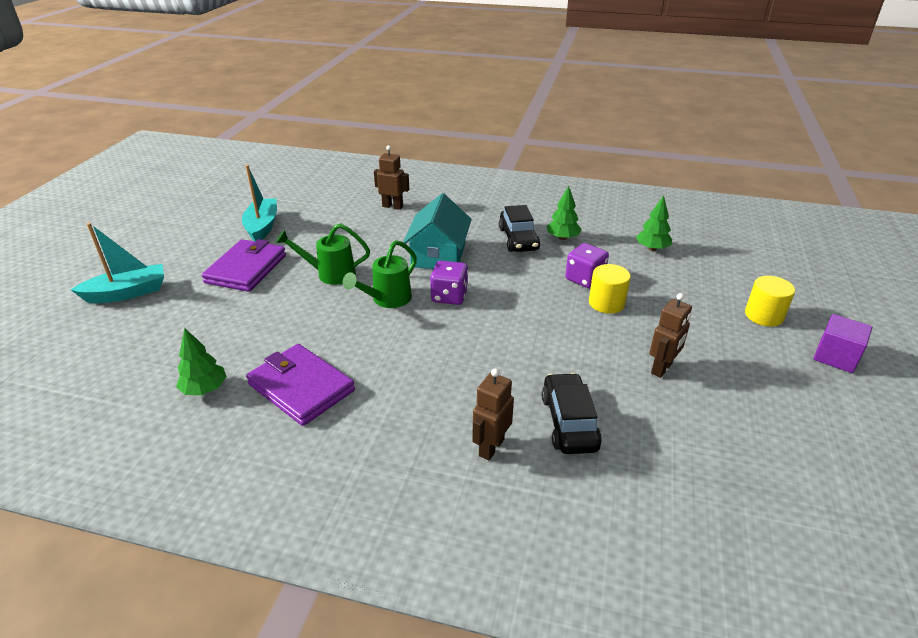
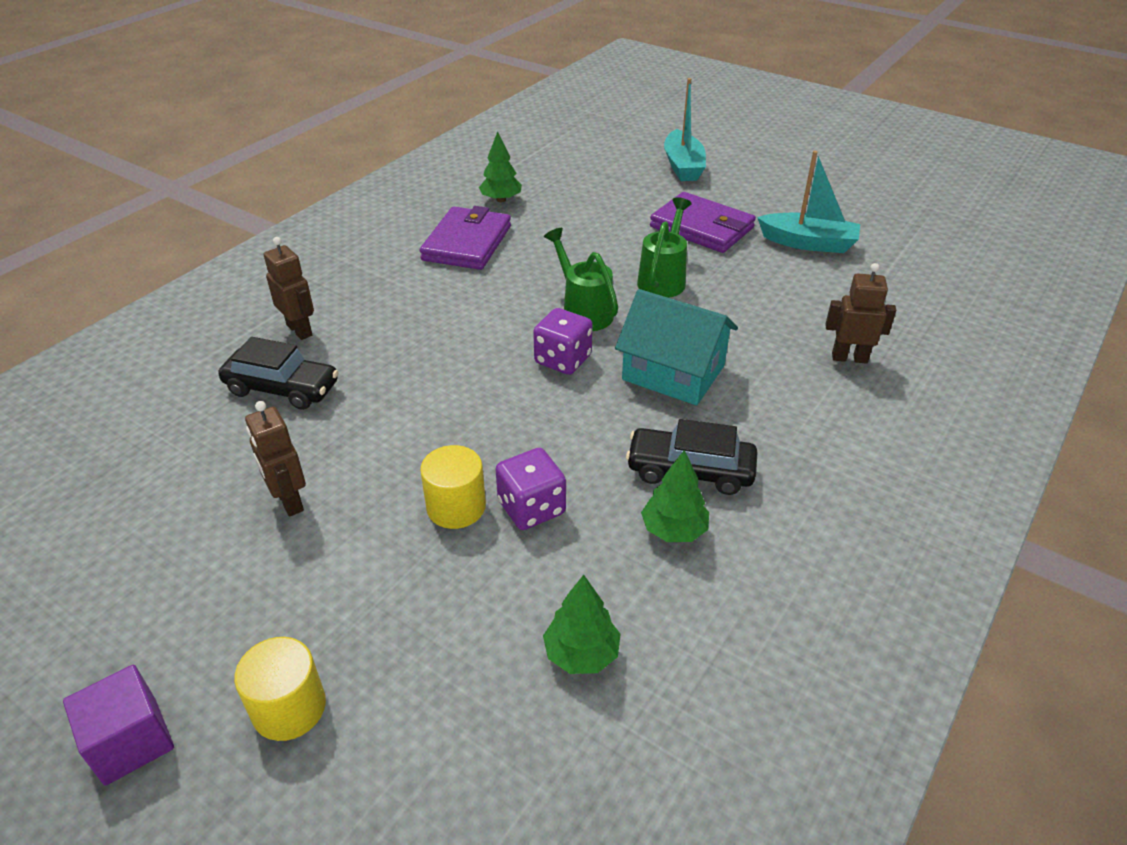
camera: 110 degrees right, 5 degrees up
(301, 387) = (467, 243): purple wallet -> purple wallet turned 45 degrees counterclockwise
(392, 206) = (849, 358): brown robot -> brown robot turned 120 degrees counterclockwise

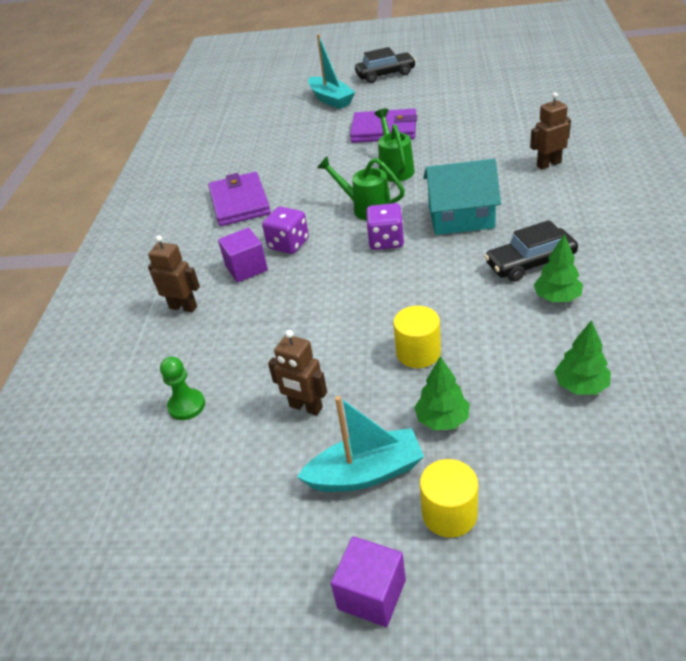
camera: 25 degrees left, 0 degrees up
(195, 435) = (186, 405): none -> green pawn
(282, 388) = (216, 347): black car -> black car (385, 74)
(397, 318) = (246, 268): none -> purple cube
(501, 200) = (231, 167): green tree -> green tree (442, 420)
(531, 508) = (464, 329): purple dice -> purple dice (288, 244)
(808, 243) = (457, 113): turquoise boat -> turquoise boat (366, 473)

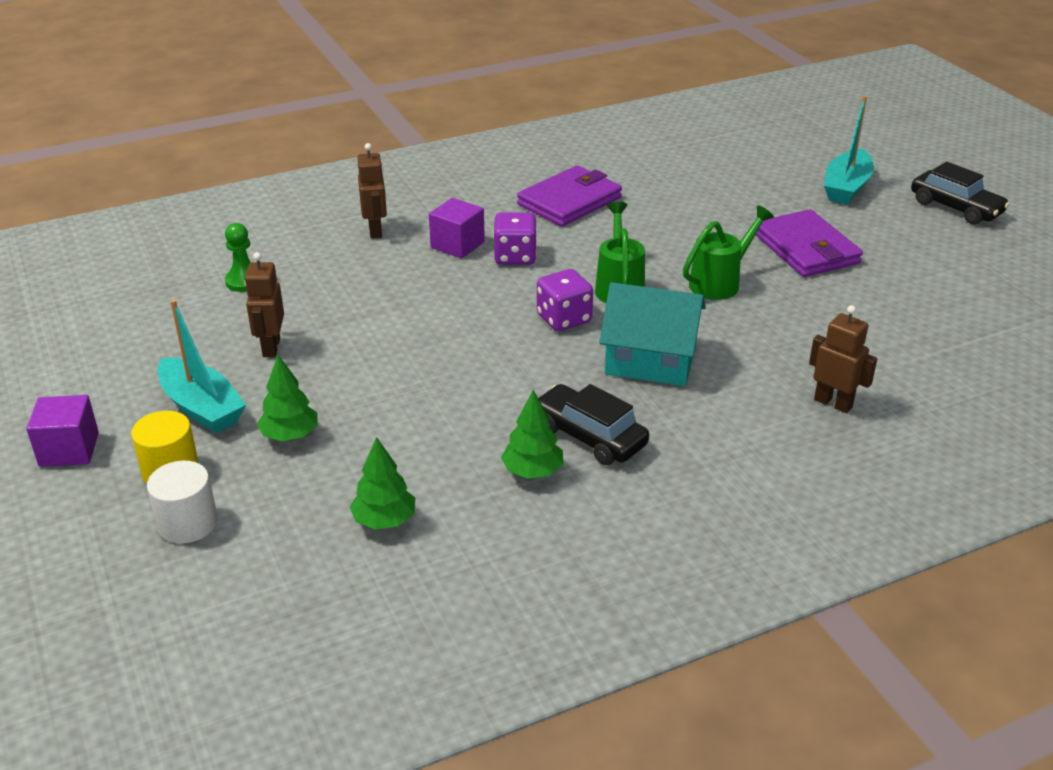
camera: 55 degrees right, 5 degrees down
(418, 353) = (382, 394): yellow cylinder -> none
(461, 217) = (650, 360): turquoise house -> turquoise house turned 45 degrees counterclockwise
(532, 514) = (187, 523): none -> white cylinder

